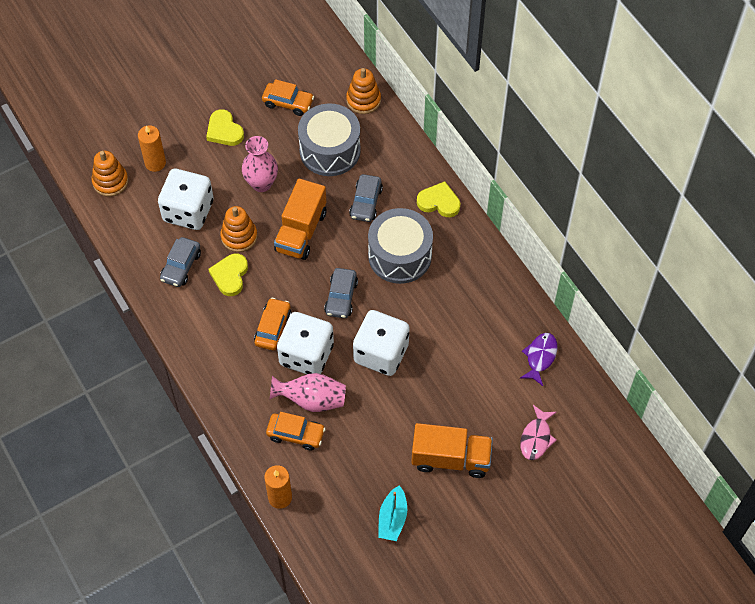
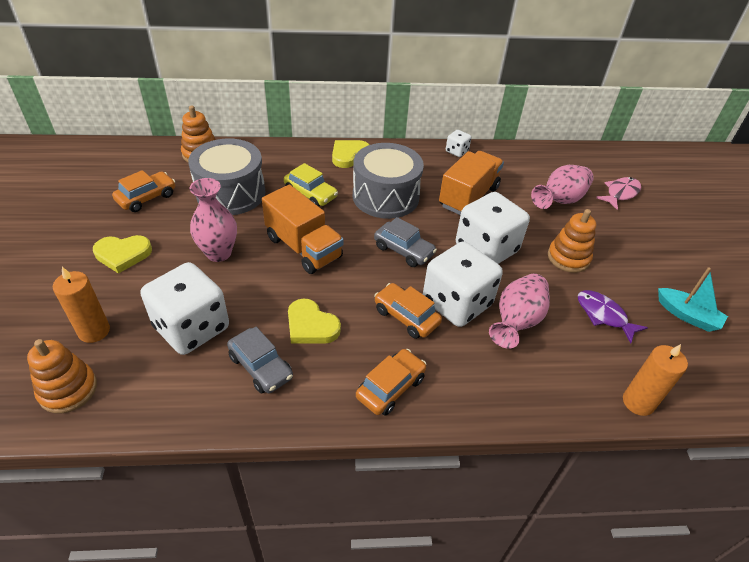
camera: 65 degrees left, 15 degrees down
(239, 236) = (267, 297): orange stacking toy -> orange stacking toy (568, 258)
(296, 434) = (555, 352): orange car -> orange car (390, 387)
(366, 203) = (310, 194): grey car -> yellow car
(451, 458) = (626, 249): orange truck -> orange truck (468, 197)
(488, 389) = (559, 201): none -> pink vase
(508, 281) = (456, 151): none -> white dice
(536, 437) = (620, 193): pink fish -> pink fish turned 90 degrees counterclockwise
(540, 357) = (541, 163): purple fish -> purple fish (604, 315)

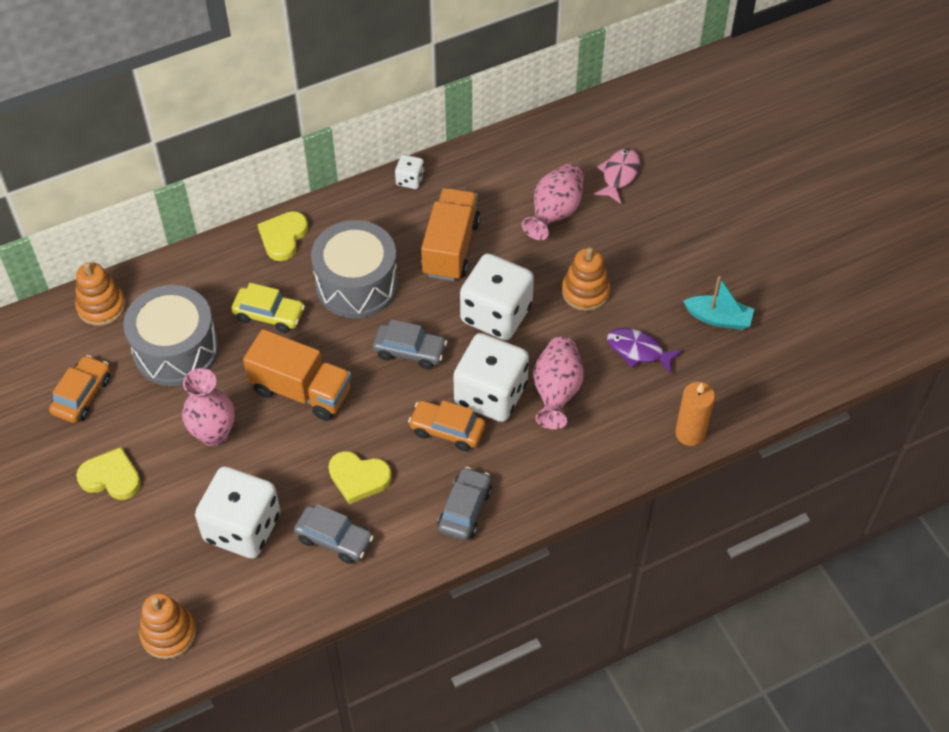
camera: 20 degrees left, 10 degrees up
(94, 331) = (148, 571): orange candle -> none
(123, 254) = (111, 477): yellow heart -> yellow heart turned 135 degrees counterclockwise
(390, 387) = (465, 509): orange car -> grey car

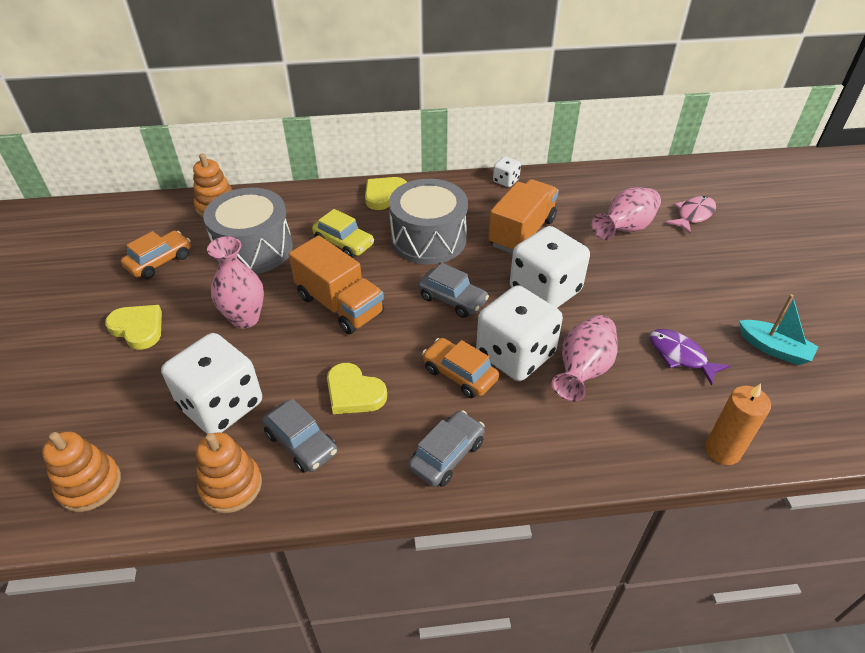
camera: 20 degrees right, 10 degrees down
(585, 292) = (637, 293): orange stacking toy -> orange stacking toy (231, 486)

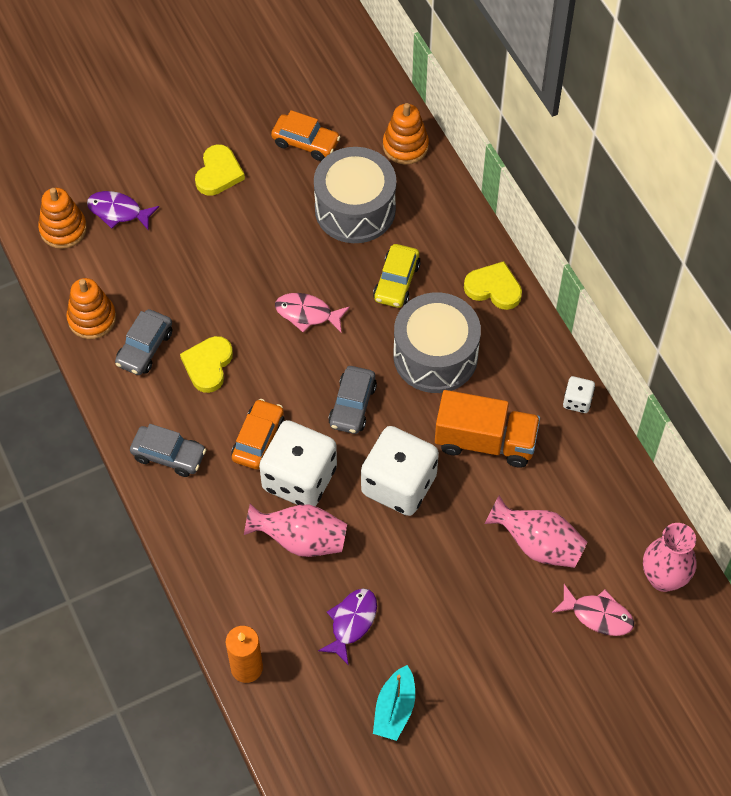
camera: 70 degrees right, 15 degrees up
(112, 423) = (118, 211): none -> purple fish
(221, 405) = (161, 276): white dice -> none
(245, 318) = (261, 246): pink vase -> pink vase (663, 578)
(340, 305) = (307, 314): orange truck -> pink fish

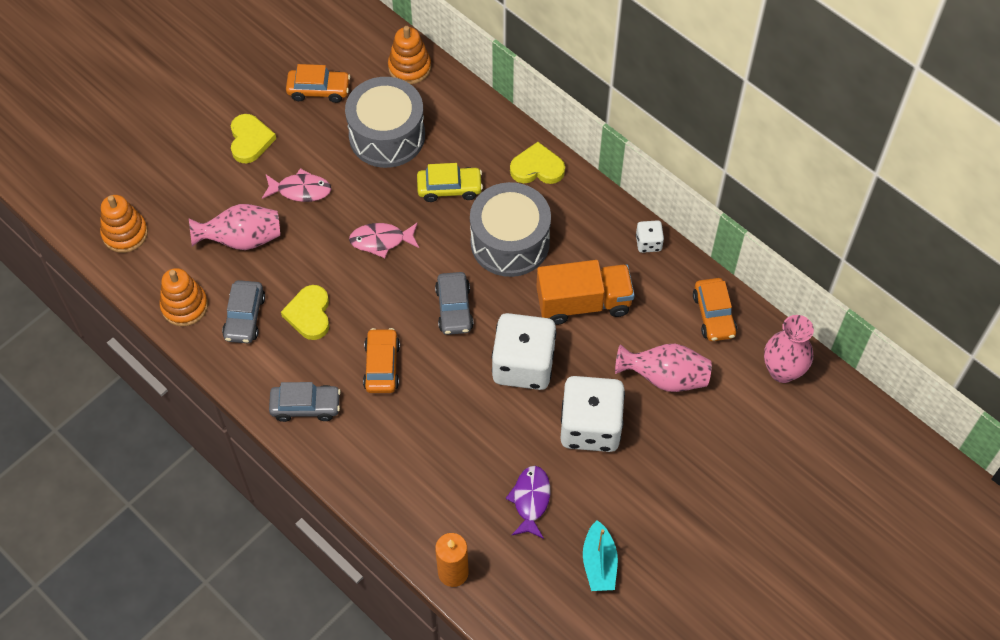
camera: 20 degrees left, 0 degrees up
(118, 211) = (171, 202): purple fish -> none
(299, 478) = (433, 388): white dice -> white dice (590, 427)
(300, 540) = (456, 442): pink vase -> pink vase (241, 239)
(396, 282) = (449, 188): yellow car -> yellow car turned 90 degrees counterclockwise
(597, 615) = (740, 421): pink fish -> pink fish (300, 190)
(615, 497) = (714, 315): none -> orange car

